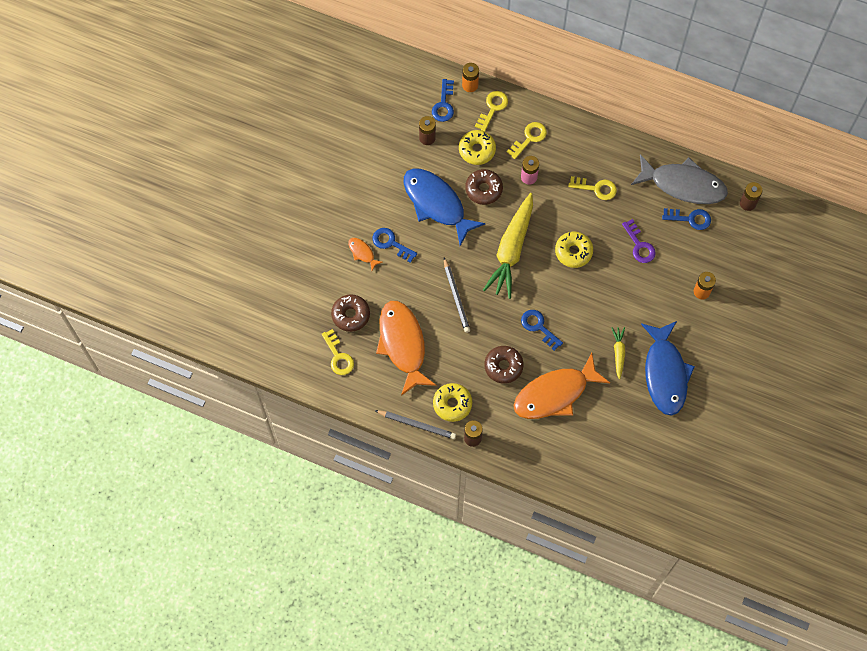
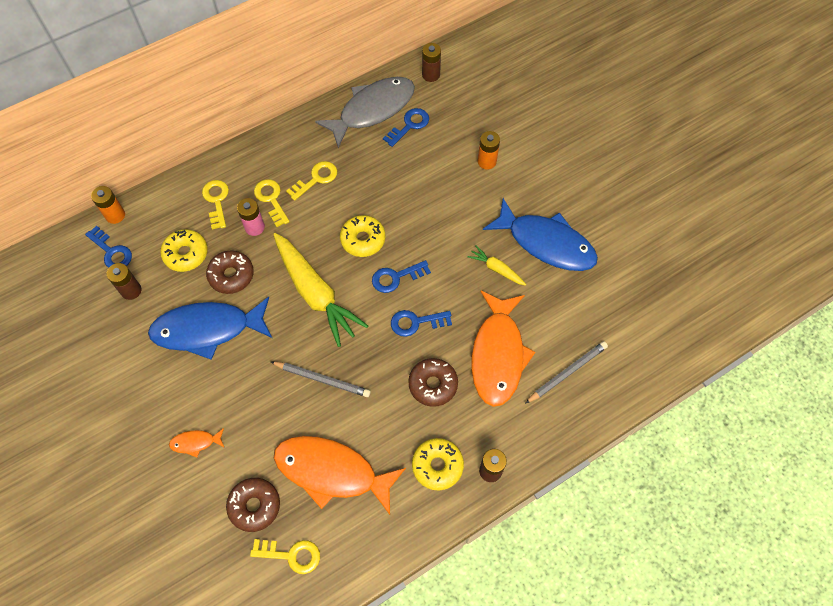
camera: 55 degrees left, 5 degrees down
(391, 243) = (211, 404): blue key -> blue key (396, 277)
(417, 425) = (434, 521): grey pencil -> grey pencil (567, 372)
(492, 108) = (157, 211): yellow key -> yellow key (271, 200)
(639, 245) = (401, 181): purple key -> none

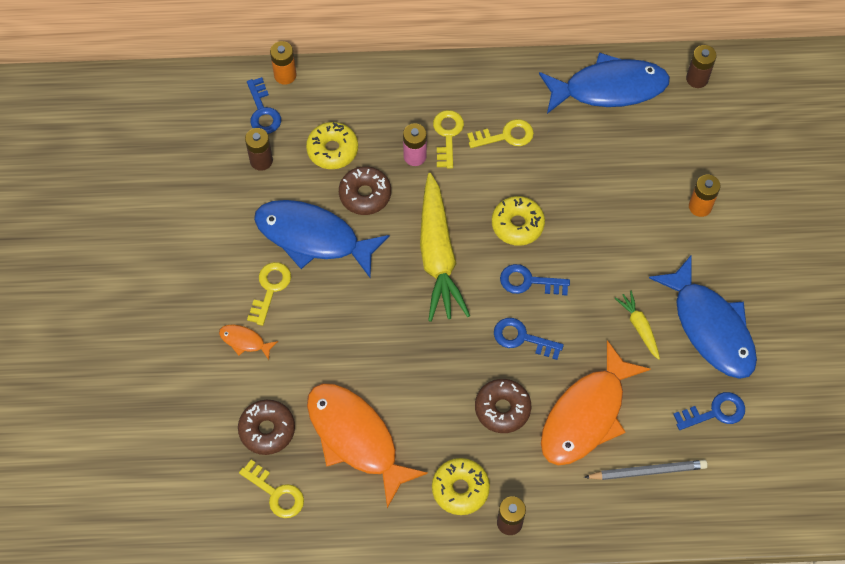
camera: 30 degrees right, 0 degrees up
(216, 201) = (391, 109): yellow key -> yellow key (270, 289)
(322, 379) = (396, 345): grey pencil -> none
(372, 110) = (609, 88): grey fish -> blue fish
(409, 125) = (639, 125): blue key -> blue key (714, 412)

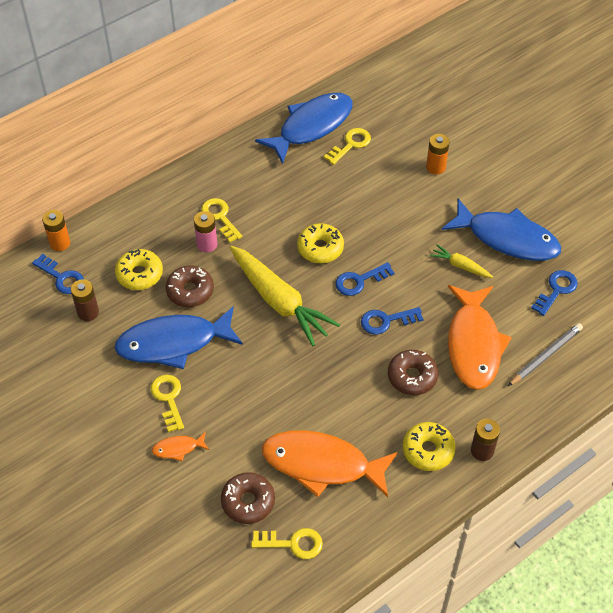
camera: 35 degrees left, 10 degrees down
(505, 136) = (263, 195): yellow key -> yellow key (350, 145)
(697, 79) = (366, 90): brown battery -> none

